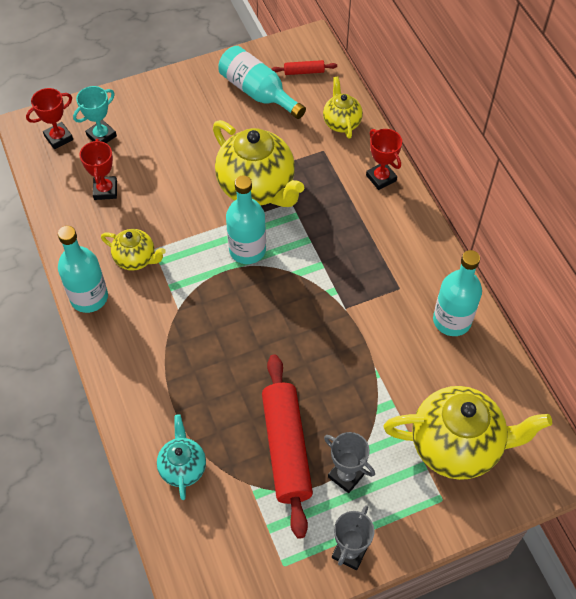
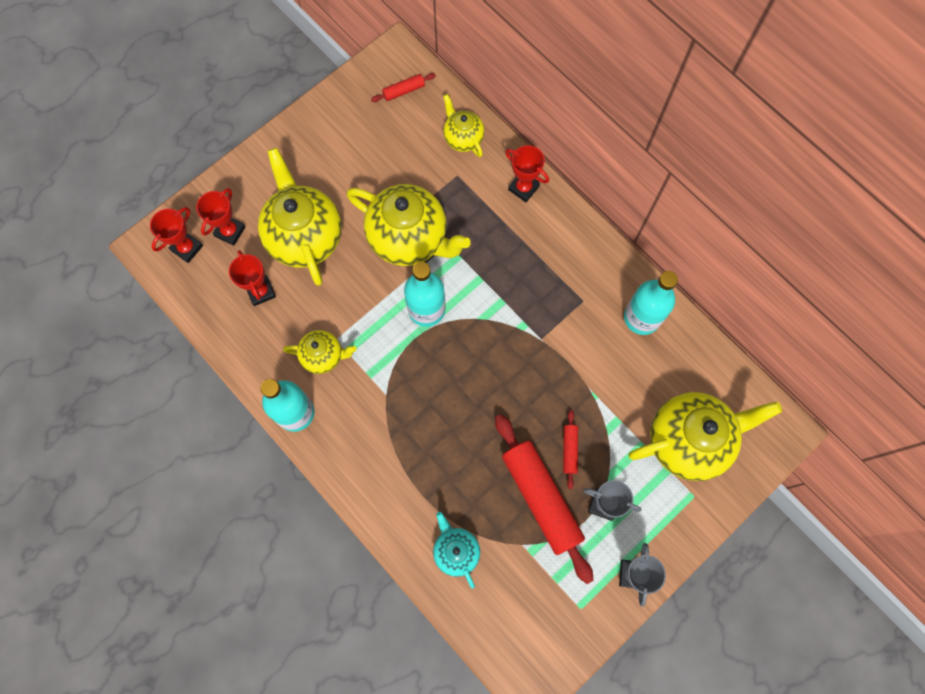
camera: 20 degrees left, 15 degrees up
(101, 136) = (230, 231): turquoise trophy -> red trophy
(164, 159) = (305, 237): none -> yellow teapot
(258, 92) = (367, 130): turquoise bottle -> none
(332, 414) = (569, 450): none -> red rolling pin

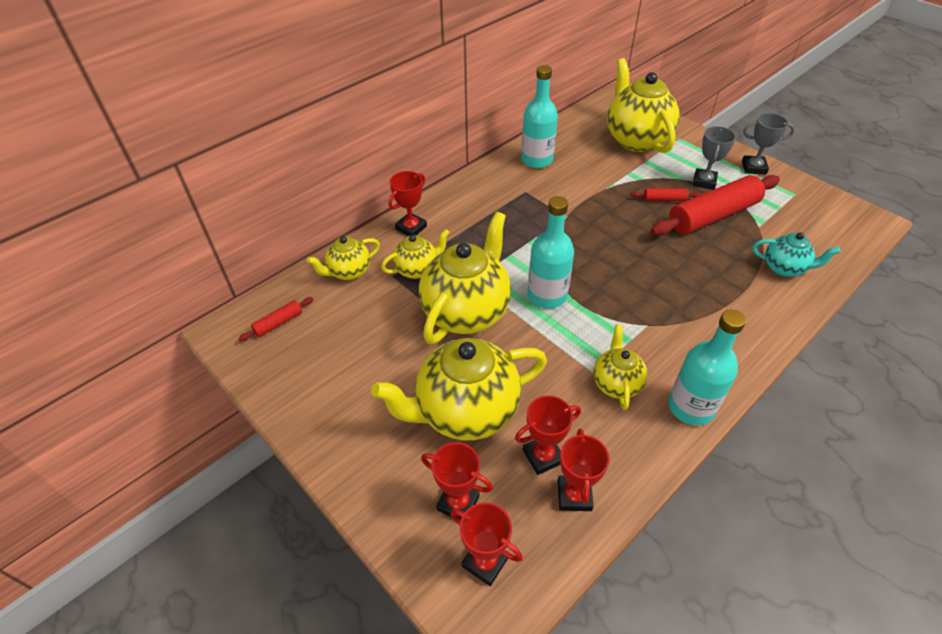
camera: 90 degrees left, 25 degrees down
(227, 310) = (574, 495): none -> red trophy
(403, 91) = (278, 323): red rolling pin -> red rolling pin turned 75 degrees clockwise
(456, 551) = (784, 268): turquoise teapot -> turquoise teapot turned 135 degrees counterclockwise
(464, 196) = (417, 269): none -> yellow teapot

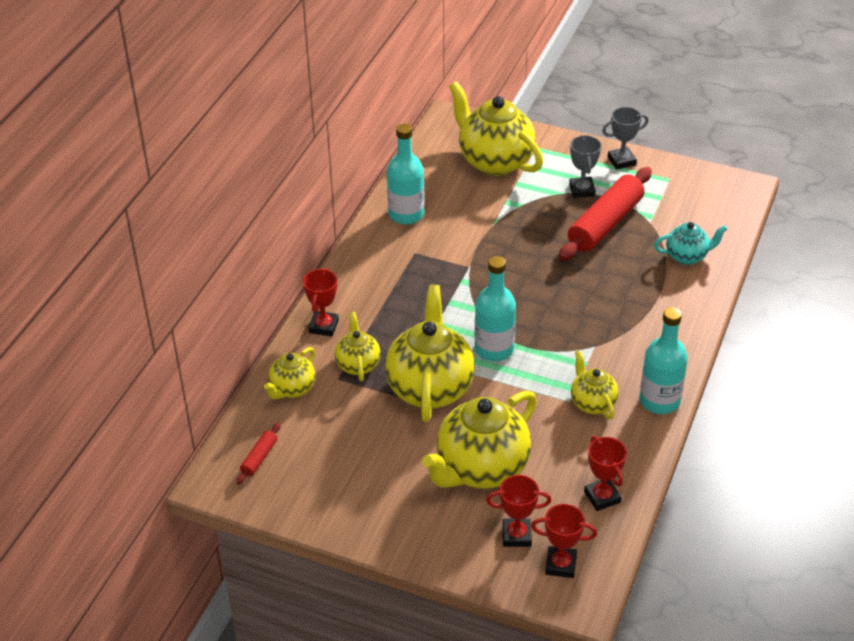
camera: 25 degrees left, 5 degrees down
(417, 269) = (358, 365): yellow teapot -> yellow teapot turned 45 degrees counterclockwise
(543, 456) = (563, 479): red trophy -> none
(664, 199) = (553, 220): red rolling pin -> none

